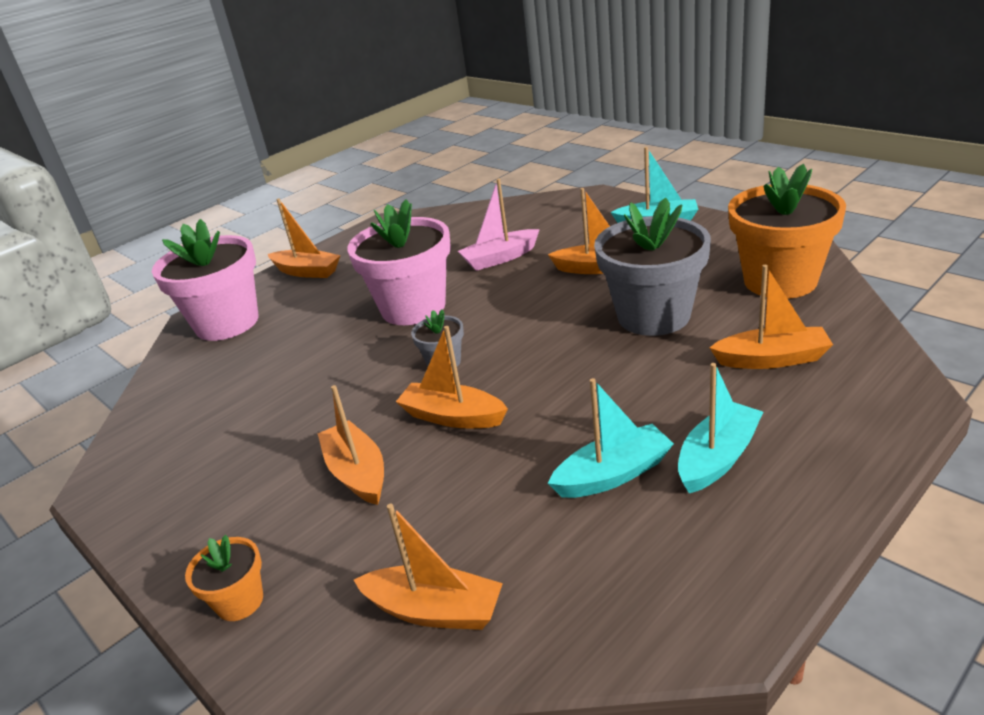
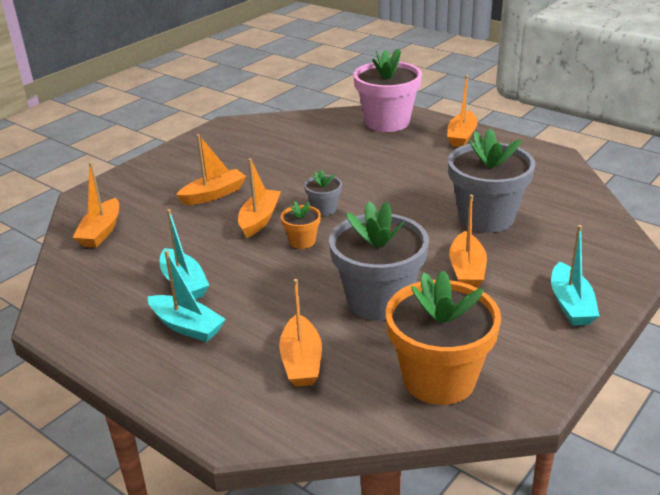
camera: 80 degrees right, 0 degrees up
(240, 601) = (129, 179): orange flower pot -> orange flower pot (302, 241)
(413, 308) = (402, 187): pink flower pot -> none
(500, 258) = (486, 218): pink boat -> grey flower pot

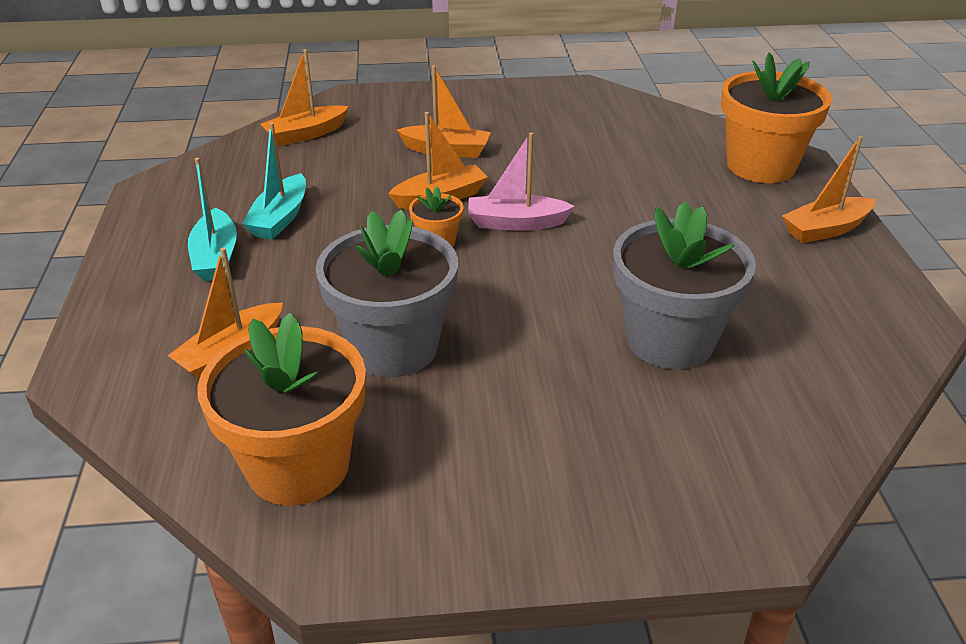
camera: 45 degrees right, 5 degrees up
(324, 209) = (516, 223): grey flower pot -> pink boat
(387, 122) = (760, 166): pink flower pot -> orange flower pot
(467, 270) = (535, 381): orange boat -> none
(571, 304) = (574, 506): turquoise boat -> none

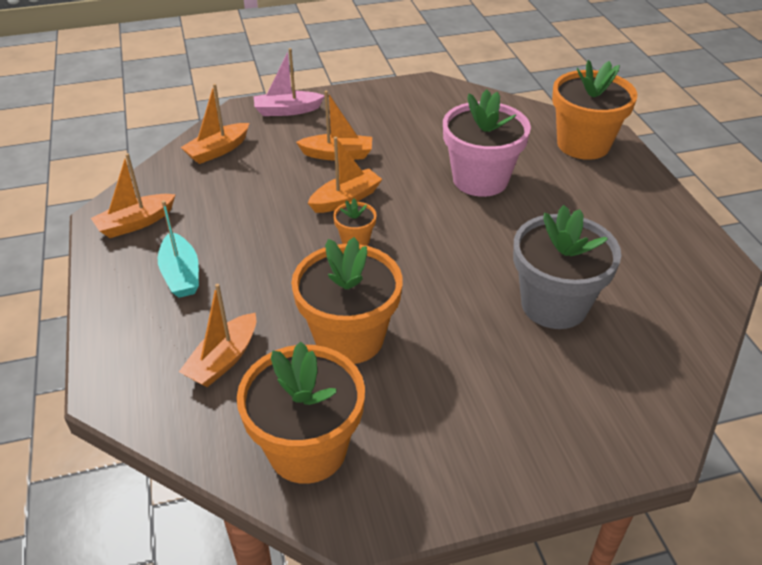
camera: 10 degrees left, 5 degrees up
(280, 218) = (222, 232): turquoise boat -> none
(393, 347) = (349, 338): grey flower pot -> orange flower pot
(516, 223) = (411, 216): pink boat -> pink boat (287, 110)
(615, 192) = (480, 179): none -> pink flower pot
(825, 229) = (643, 196): orange boat -> orange boat (136, 223)

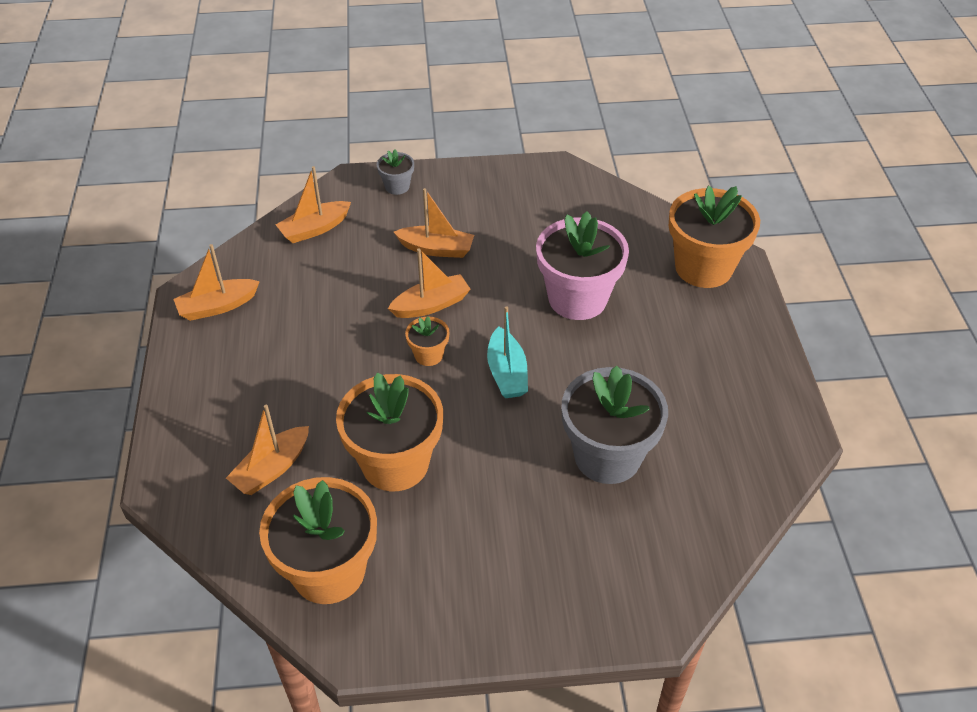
camera: 10 degrees right, 5 degrees up
(181, 274) = (250, 371): turquoise boat -> turquoise boat (507, 373)
(287, 110) = (397, 186): pink boat -> grey flower pot

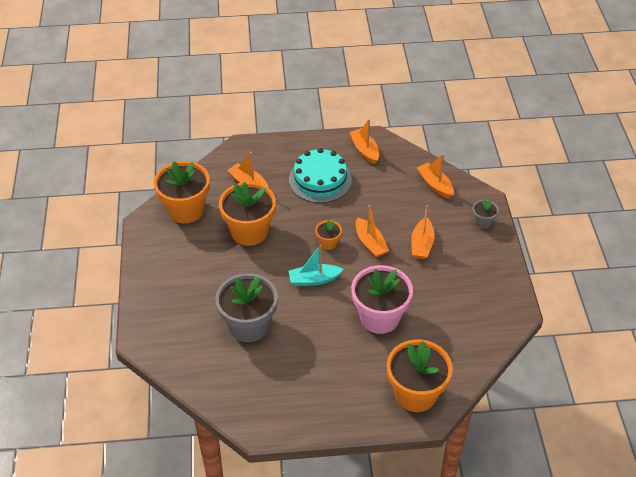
camera: 90 degrees right, 0 degrees up
(279, 365) = (320, 180): none -> turquoise cake

